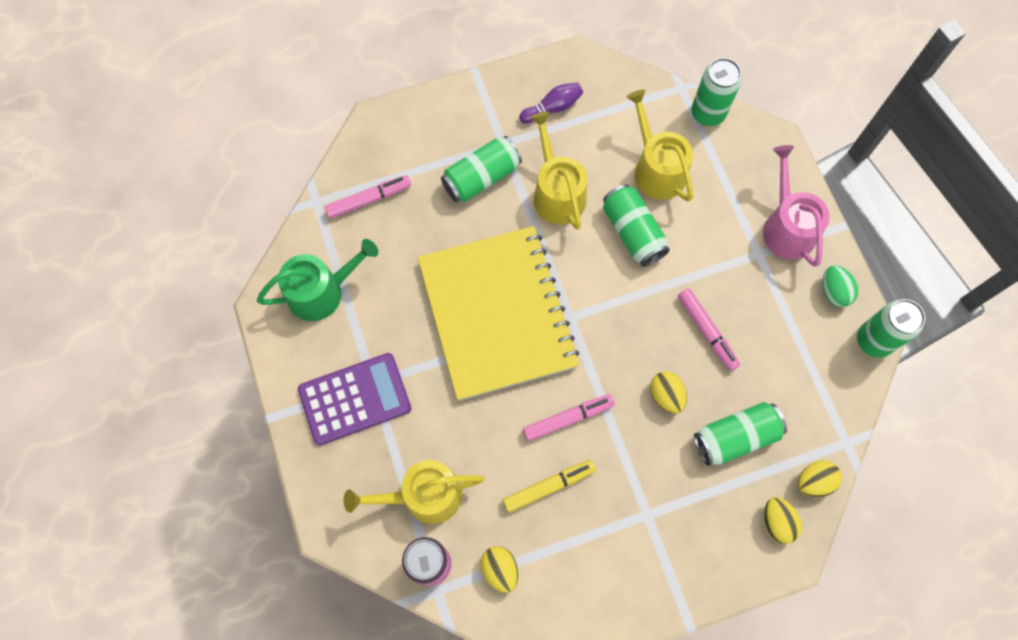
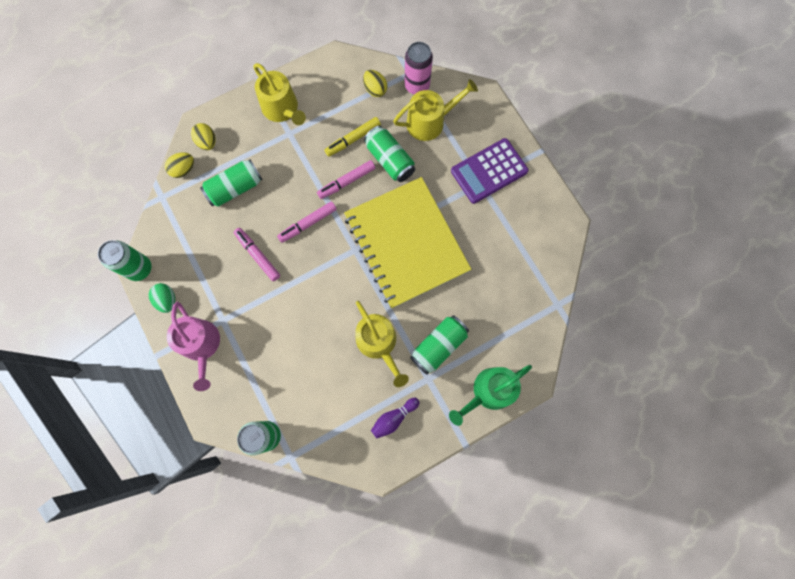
camera: 170 degrees right, 5 degrees up
(322, 291) = (532, 238): green watering can -> green watering can (489, 392)
(369, 199) = (519, 313): pink marker -> pink marker (308, 224)
(633, 232) = (317, 321): green can -> green can (389, 160)
(656, 169) = (304, 377): yellow watering can -> yellow watering can (282, 109)
(666, 396) = (283, 207): yellow egg -> none

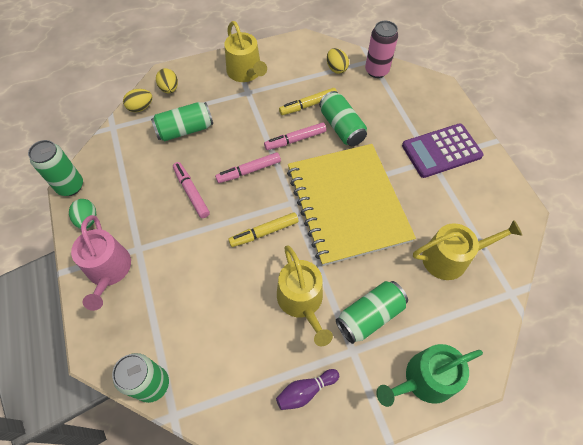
camera: 10 degrees right, 15 degrees down
(334, 284) = (264, 232): none -> yellow marker
(430, 122) = (385, 101): yellow watering can -> yellow watering can (451, 257)

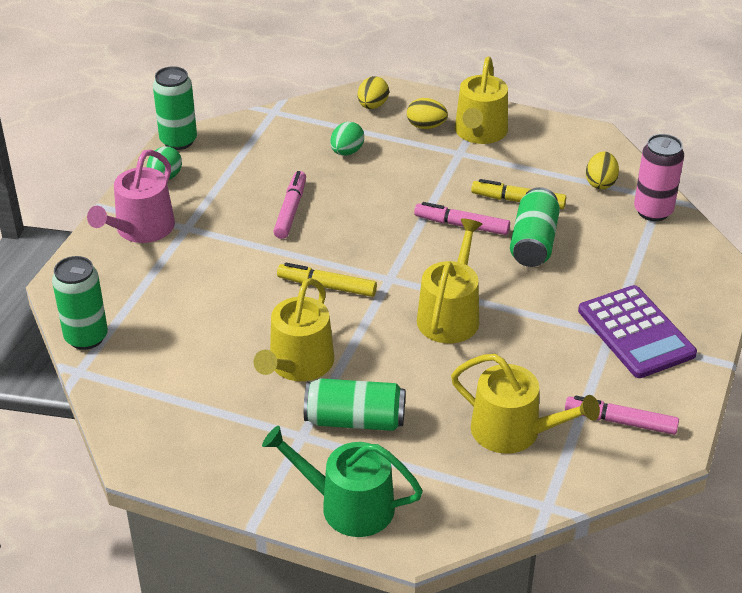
camera: 40 degrees right, 20 degrees down
(140, 107) = (322, 108): yellow egg -> yellow egg (426, 126)
(185, 130) = (347, 152): green can -> green egg
(249, 171) = (373, 225): pink marker -> pink marker (620, 421)
(305, 391) = (217, 433): purple bowling pin -> none
(347, 204) = (450, 315): yellow notebook -> yellow watering can
(441, 151) = (636, 332): purple calculator -> purple calculator turned 135 degrees counterclockwise

